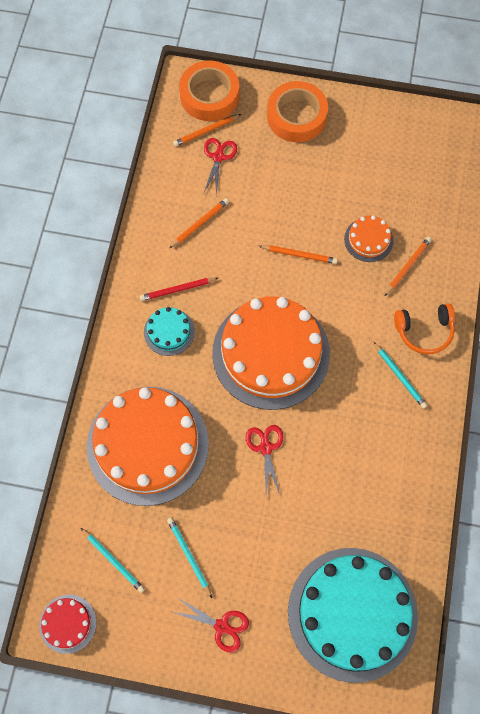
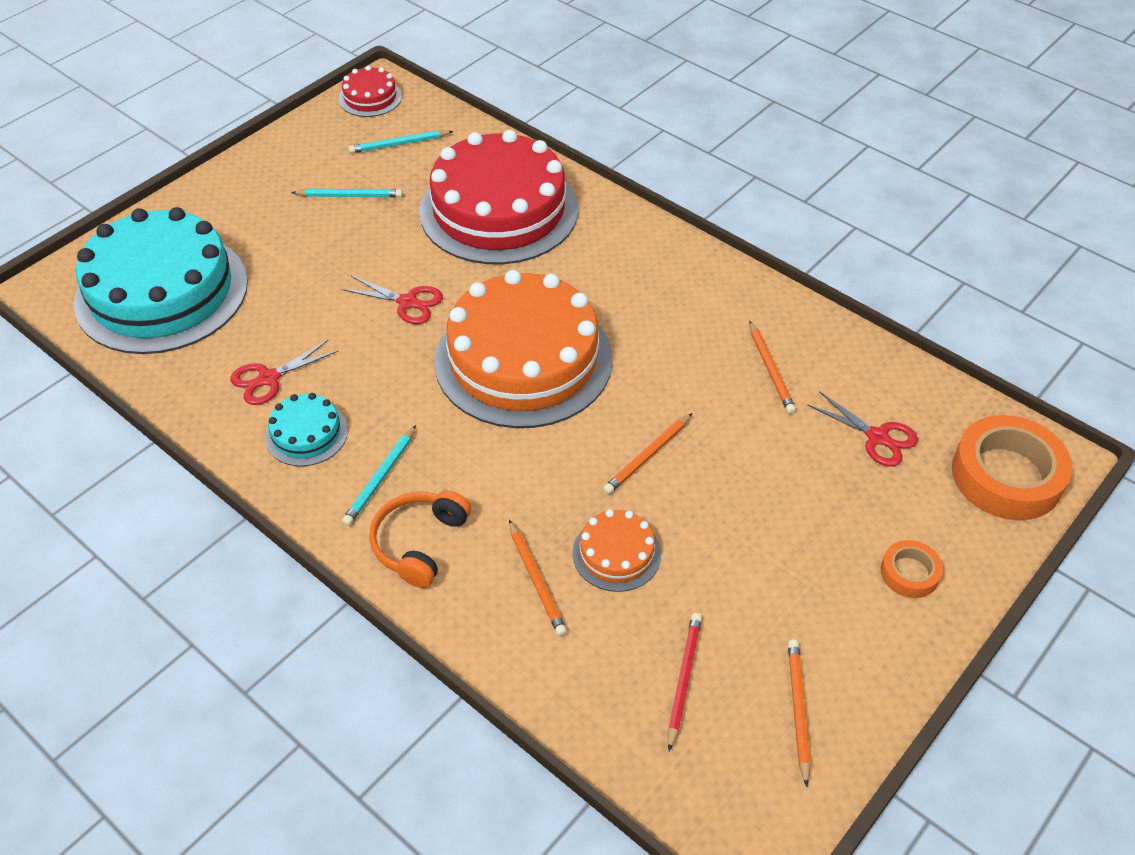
camera: 120 degrees right, 20 degrees down
(147, 445) = (499, 210): orange cake -> red cake
(169, 331) = (627, 279): turquoise cake -> turquoise cake (306, 434)
(177, 289) = (681, 309): red pencil -> red pencil (683, 680)
(206, 131) = (935, 443): orange pencil -> orange pencil (798, 710)
(222, 626) = (258, 192): red scissors -> red scissors (268, 379)
(296, 116) = (909, 573): orange tape -> orange tape, size x0.50
(399, 376) = (380, 478): turquoise pencil -> turquoise pencil turned 60 degrees counterclockwise

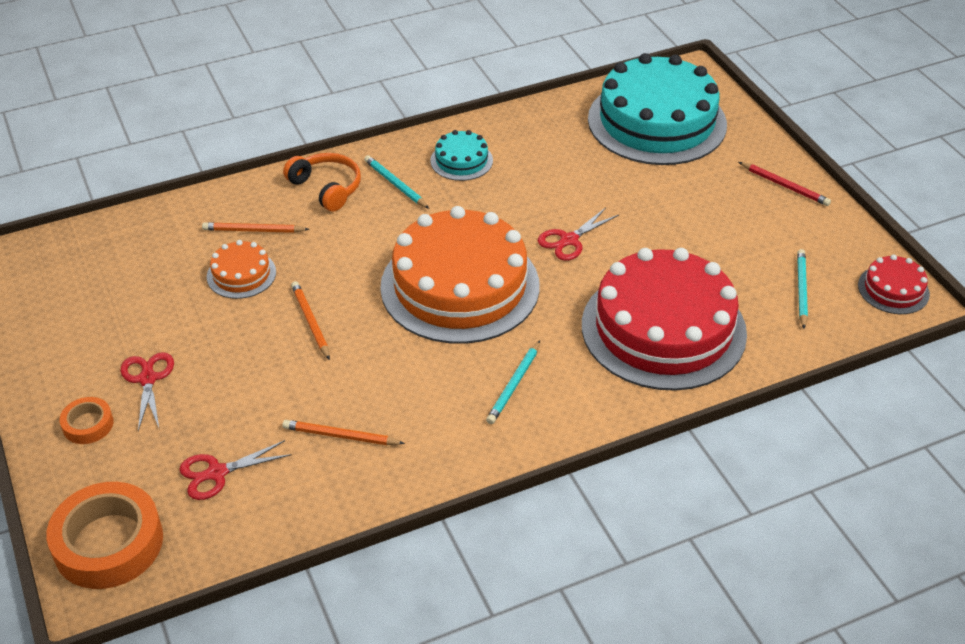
camera: 115 degrees right, 5 degrees down
(268, 379) = (528, 154): red scissors -> red scissors (148, 379)
(349, 196) = (732, 240): turquoise pencil -> turquoise pencil (514, 384)
(683, 680) = (124, 271): red pencil -> red pencil (784, 186)
(798, 710) = (55, 315): orange pencil -> none

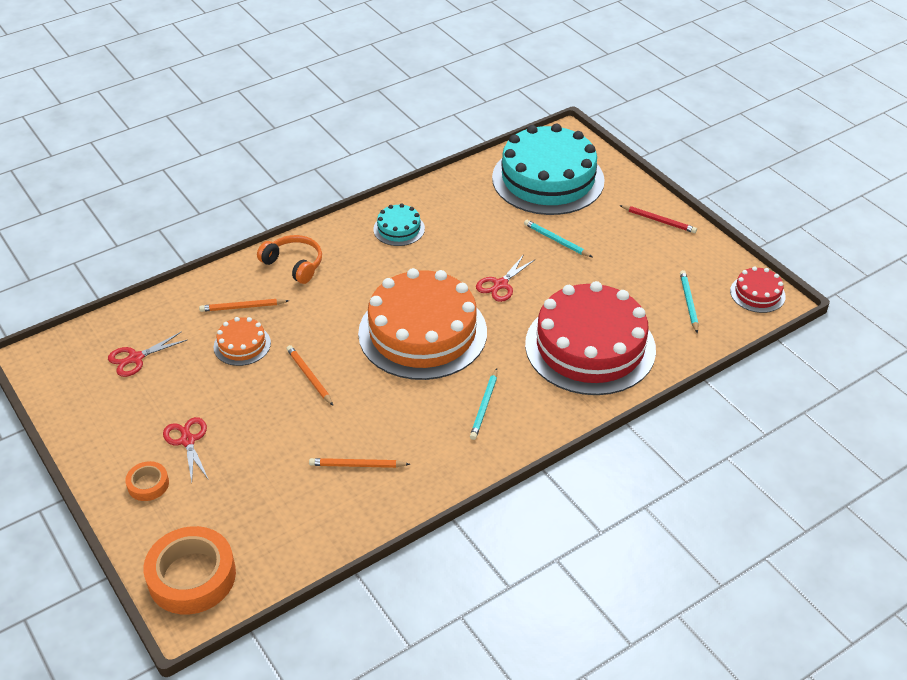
camera: 10 degrees left, 0 degrees up
(216, 473) = (265, 508): red scissors -> red scissors (135, 358)
(395, 184) = (350, 255): turquoise pencil -> turquoise pencil (556, 240)

